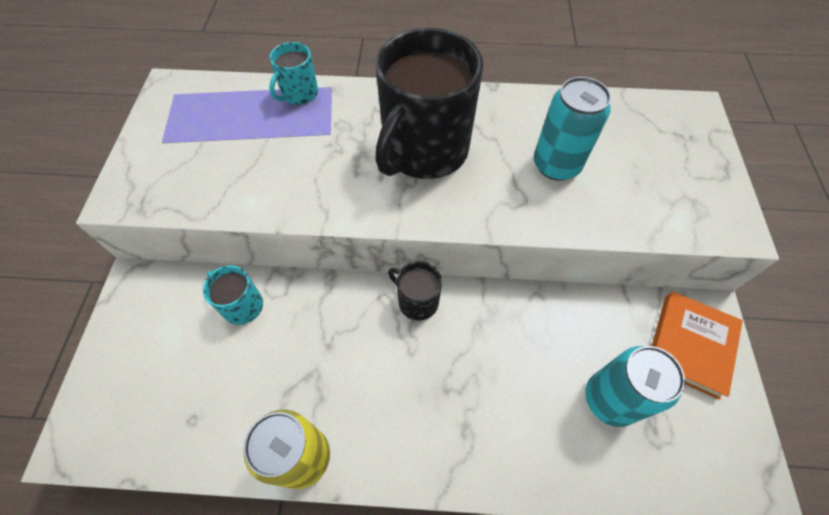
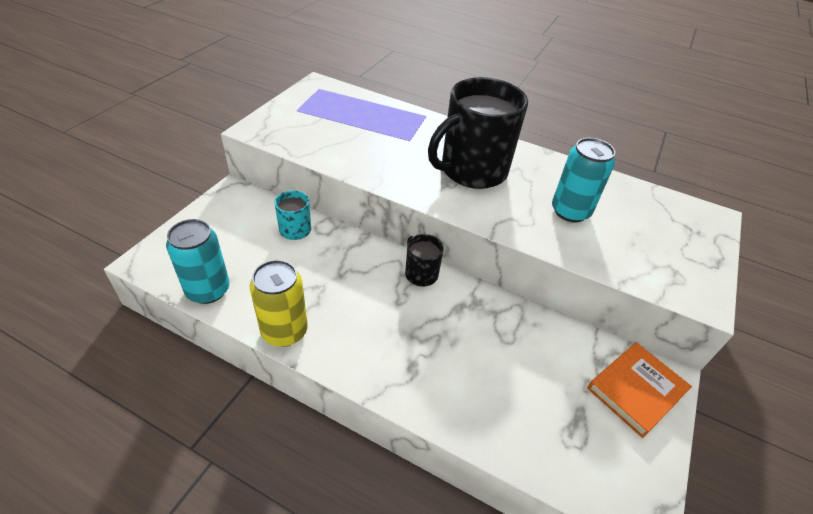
camera: 20 degrees right, 15 degrees down
(299, 93) = (401, 112): turquoise mug -> none
(610, 399) = (542, 396): turquoise can -> turquoise can (208, 290)

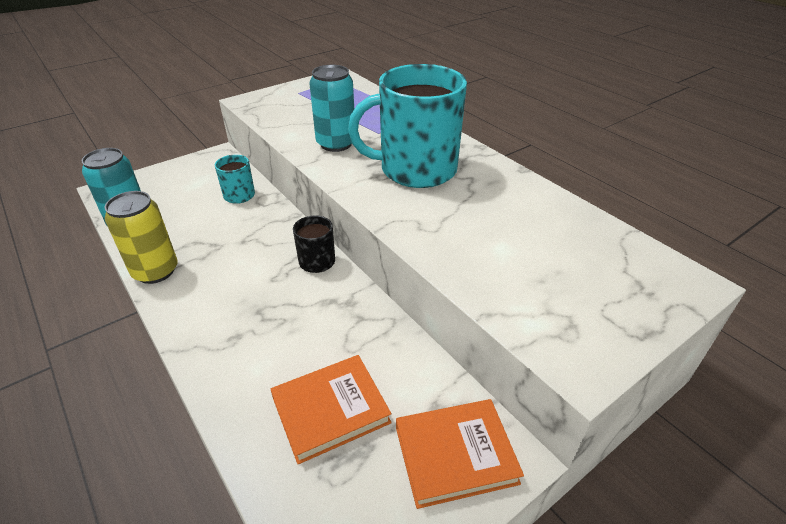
camera: 30 degrees right, 5 degrees down
(472, 170) = (416, 169): black mug -> turquoise mug
(534, 394) = (330, 410): none -> orange book
(570, 211) = (491, 230): turquoise can -> turquoise can (336, 144)

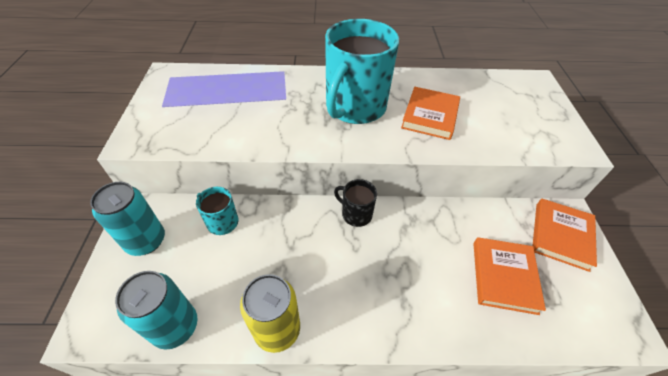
camera: 55 degrees left, 10 degrees up
(336, 144) = (276, 125): turquoise can -> turquoise can (146, 241)
(468, 218) = (430, 116): none -> orange book

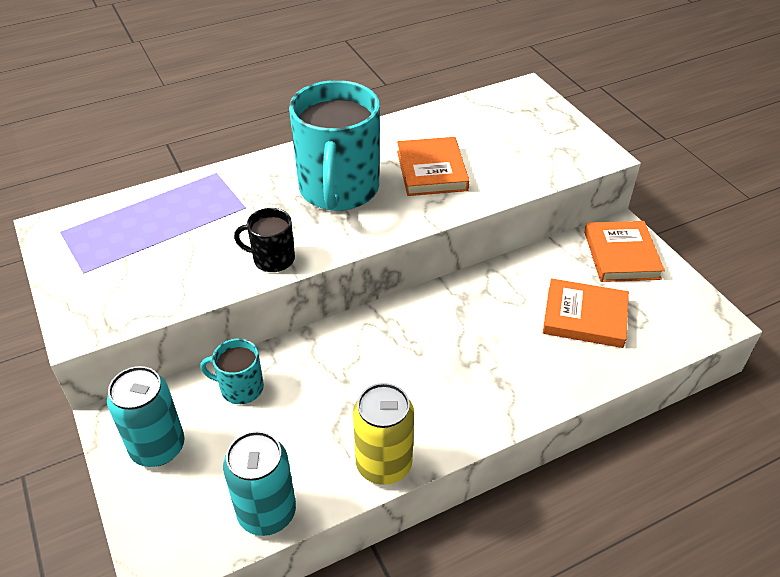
camera: 25 degrees left, 5 degrees down
(356, 214) = (397, 316): black mug -> black mug (272, 259)
(504, 276) = (584, 317): orange book -> orange book turned 60 degrees counterclockwise

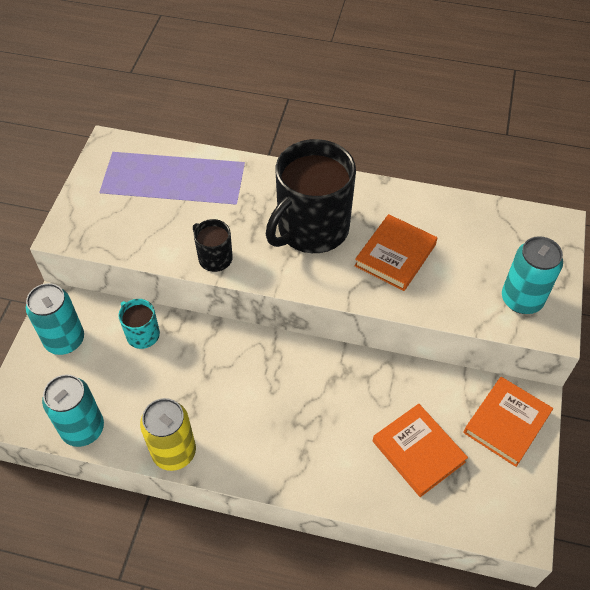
camera: 40 degrees right, 10 degrees up
(338, 189) = (311, 229): turquoise mug -> black mug
(559, 148) = (521, 299): none -> turquoise can

